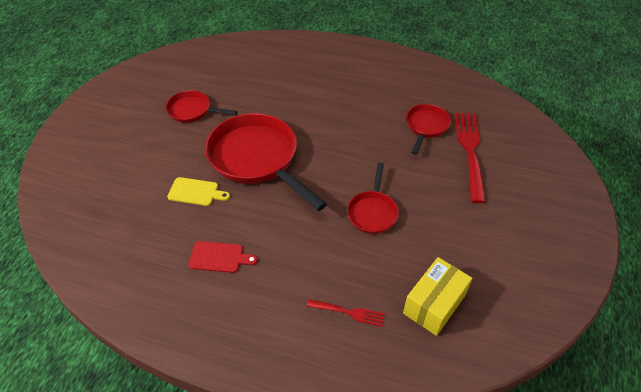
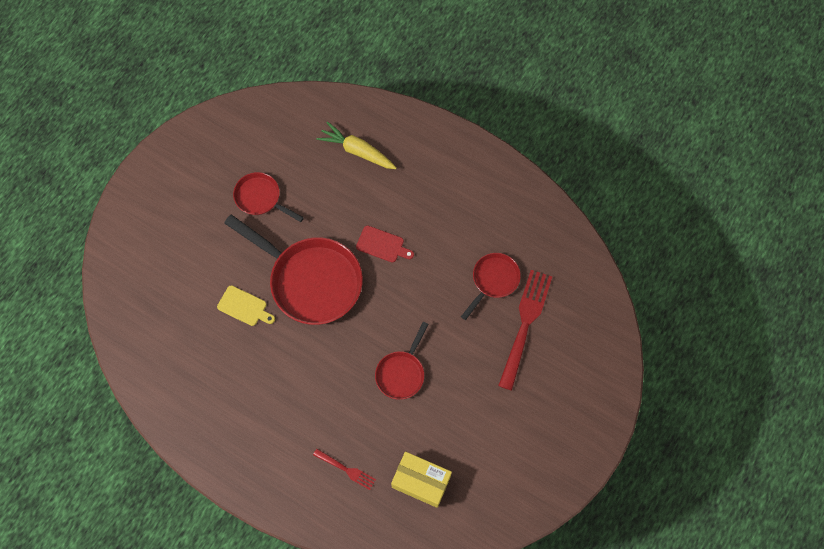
camera: 15 degrees right, 20 degrees up
(219, 257) = (251, 386): red cutting board -> red cutting board (382, 245)
(257, 159) = (311, 281): red pan -> red pan turned 150 degrees clockwise
(270, 66) = (357, 151): none -> yellow carrot
(434, 304) = (421, 481): yellow box -> yellow box turned 60 degrees clockwise

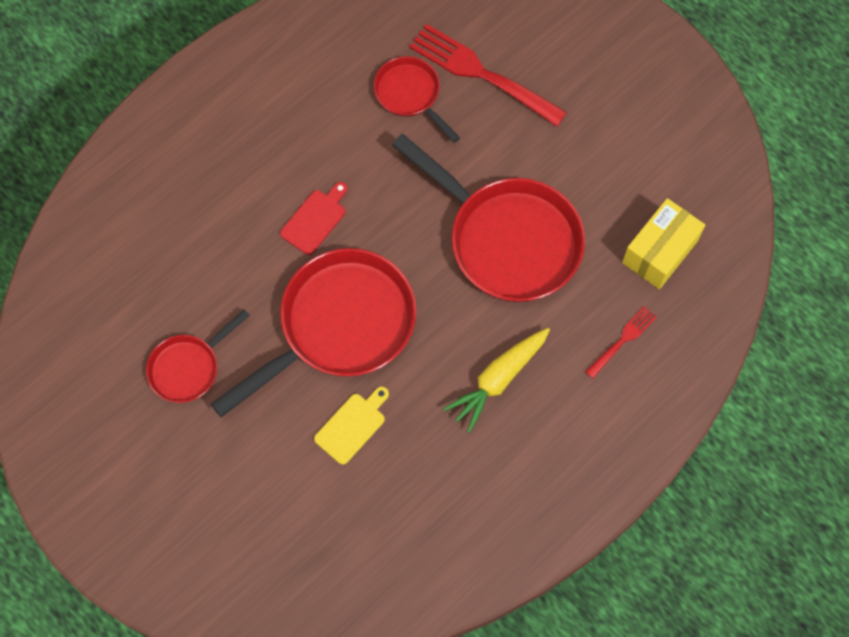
camera: 75 degrees left, 0 degrees up
(357, 151) = (158, 218): yellow carrot -> yellow carrot (498, 380)
(401, 373) = (507, 240): red pan -> red pan, size x1.92

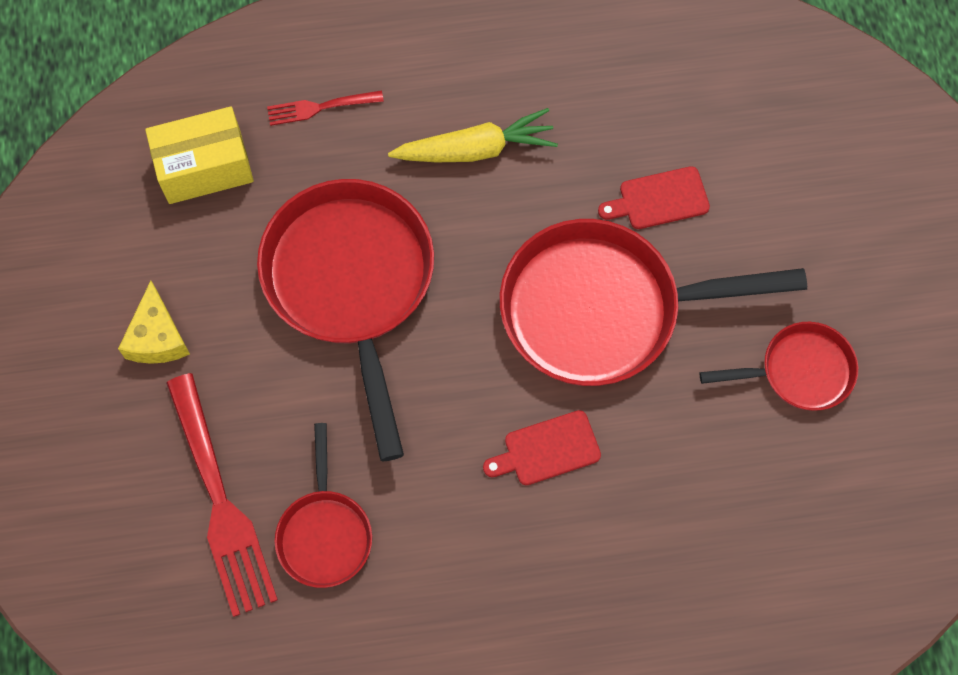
camera: 145 degrees left, 0 degrees up
(352, 426) = (659, 199): yellow cutting board -> red cutting board
(595, 135) = (157, 337): none -> yellow cheese

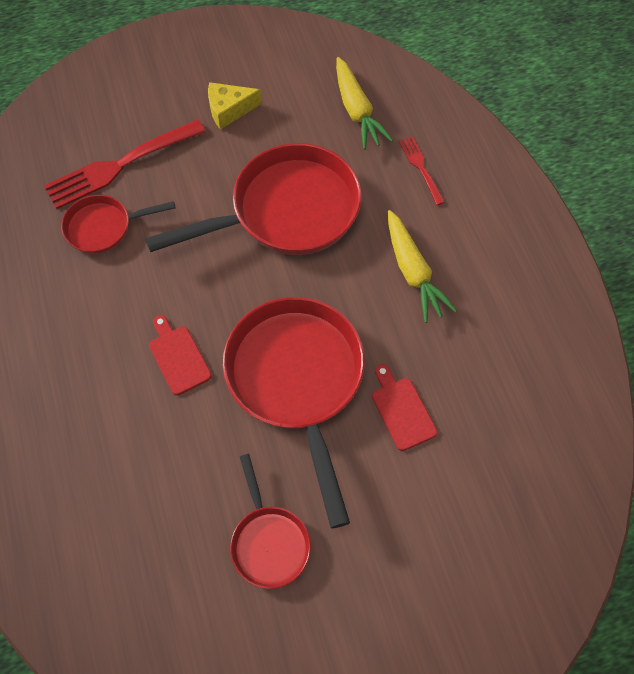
camera: 80 degrees right, 5 degrees down
(205, 167) = (357, 111): yellow box -> yellow carrot

